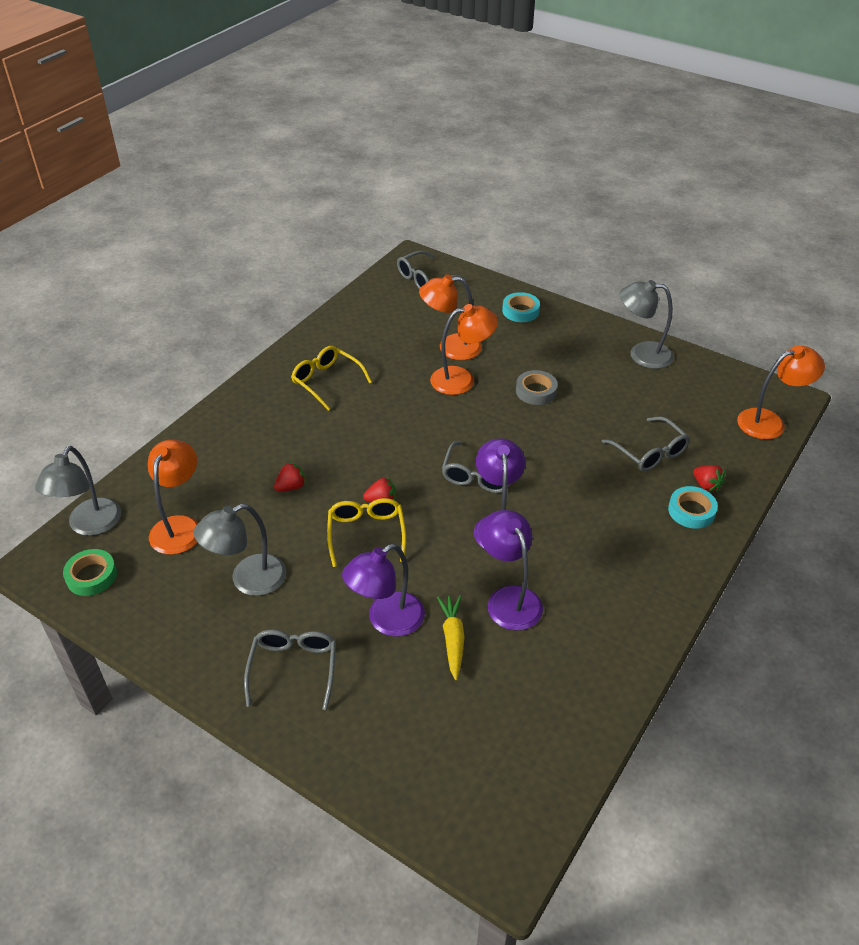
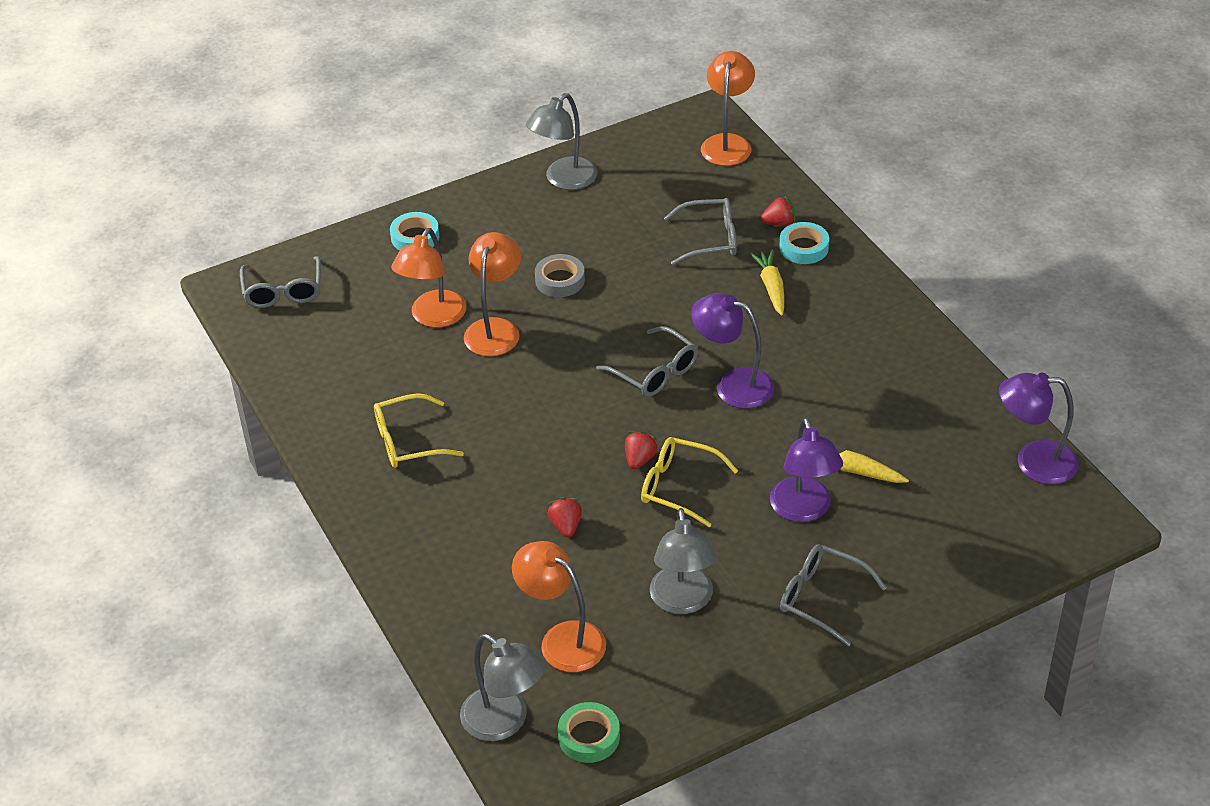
camera: 60 degrees left, 0 degrees up
(509, 598) = (830, 413): purple lamp -> purple lamp (1033, 462)
(627, 508) = (771, 287): none -> yellow carrot

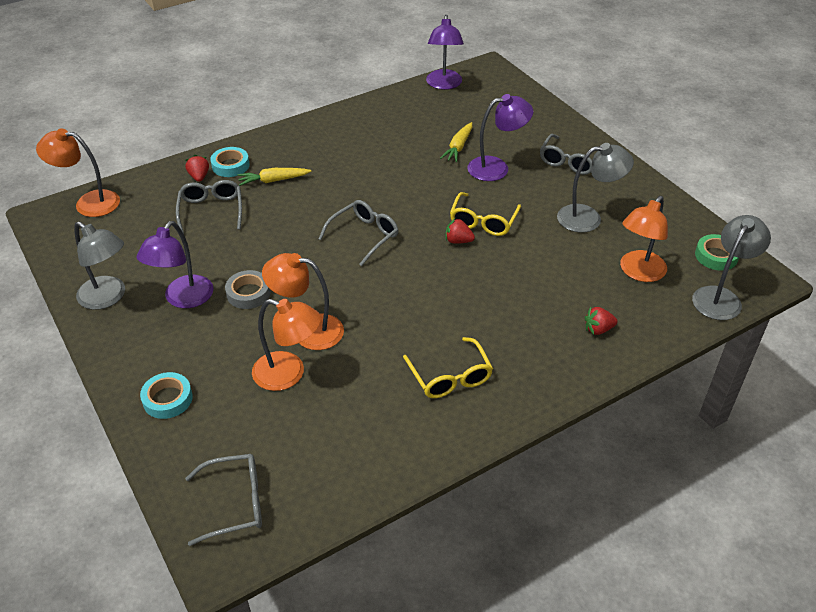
camera: 95 degrees left, 0 degrees up
(566, 526) = (531, 276): red strawberry -> red strawberry (598, 329)
(733, 385) = (378, 198): purple lamp -> purple lamp (183, 299)

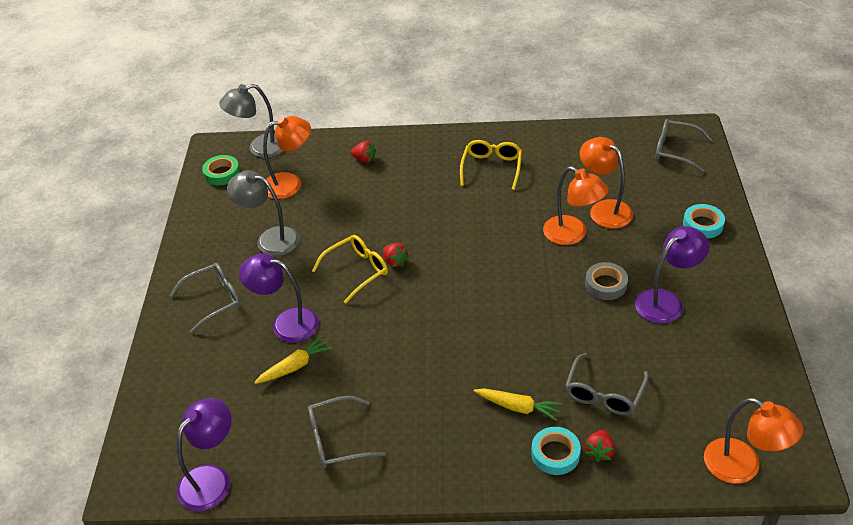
camera: 145 degrees left, 0 degrees up
(108, 298) = (737, 330): grey lamp -> none
(364, 236) = (471, 299): grey glasses -> grey glasses (337, 440)

